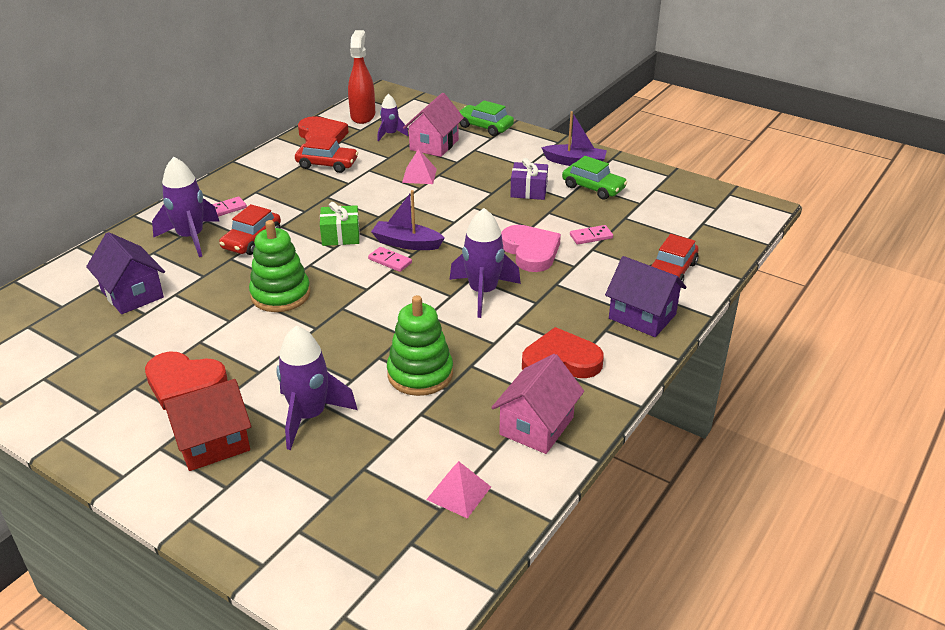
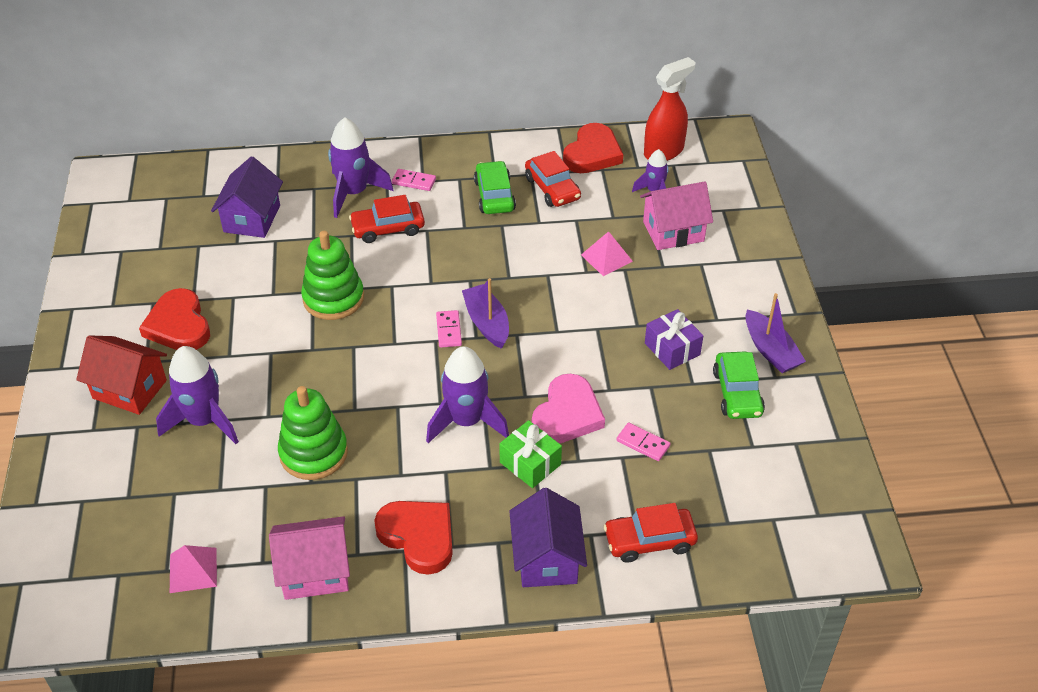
camera: 50 degrees right, 10 degrees up
(341, 236) = (452, 275): green gift -> green gift (530, 463)
(484, 127) = (754, 243): green car -> green car (494, 195)

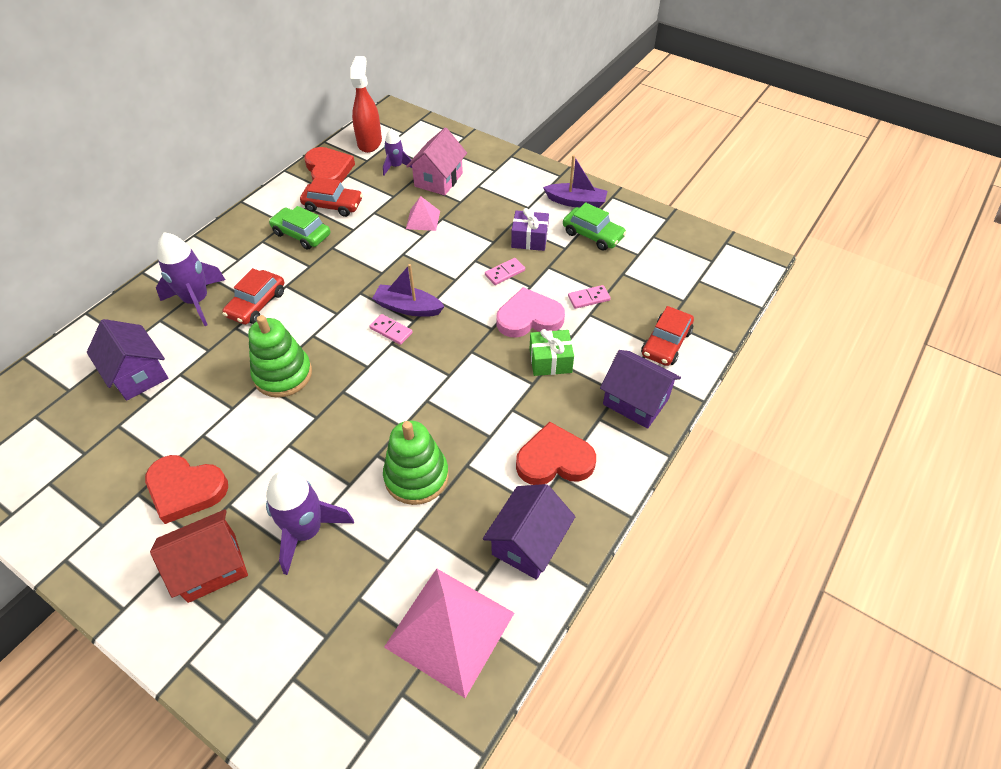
camera: 50 degrees left, 5 degrees up
(193, 570) = (450, 630): pink pyramid -> pink pyramid, size x2.04
(315, 572) = (528, 543): pink house -> purple house
(414, 181) = (232, 264): pink domino -> pink domino (505, 273)
(466, 421) = (481, 371): purple rocket -> none
(567, 414) = (529, 318): pink heart -> pink heart turned 75 degrees counterclockwise

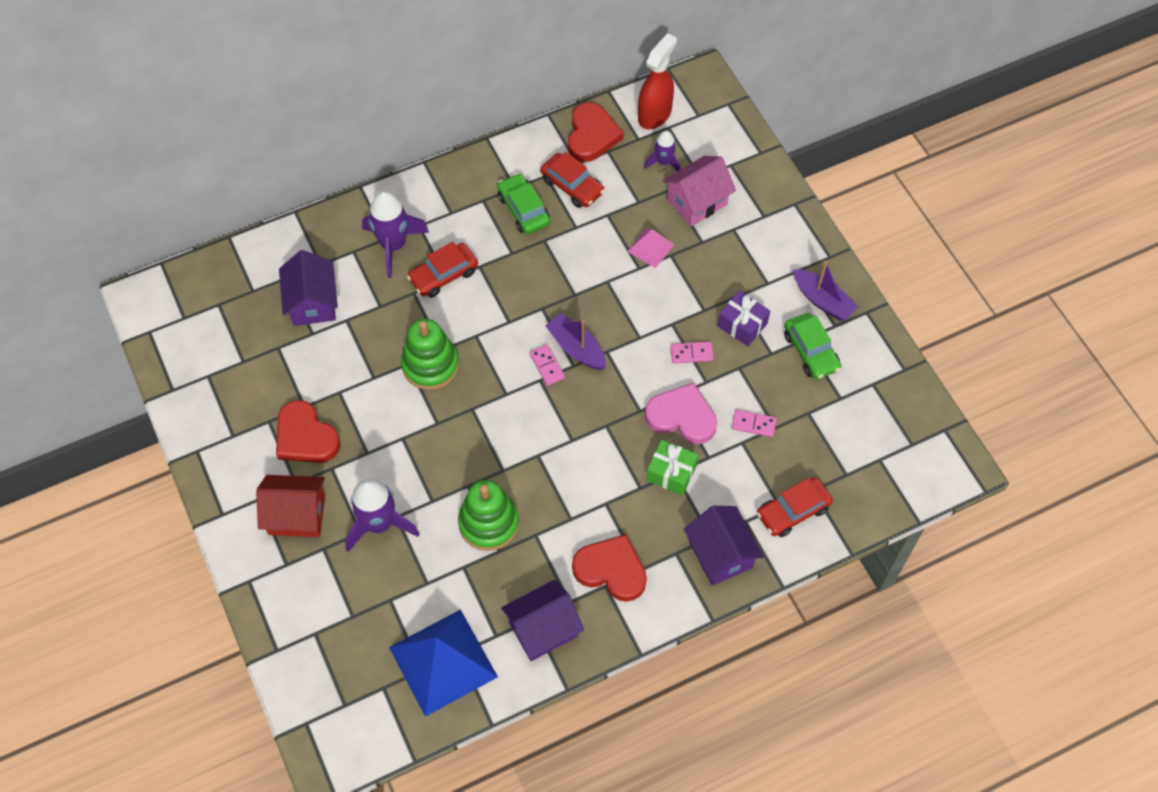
camera: 30 degrees right, 10 degrees up
(450, 630) = (443, 662): pink pyramid -> blue pyramid

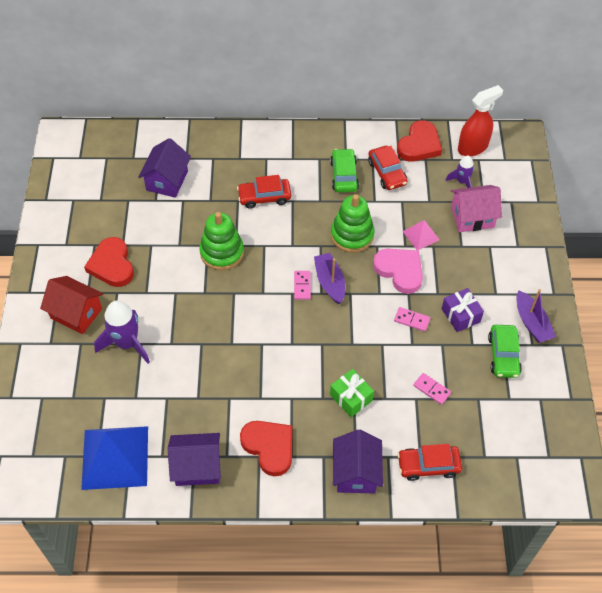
camera: 25 degrees right, 5 degrees down
(393, 245) = (242, 165): purple rocket -> none
(489, 523) = (201, 375): green stacking toy -> green stacking toy (352, 235)
(682, 417) = (380, 361): pink heart -> pink heart (400, 271)

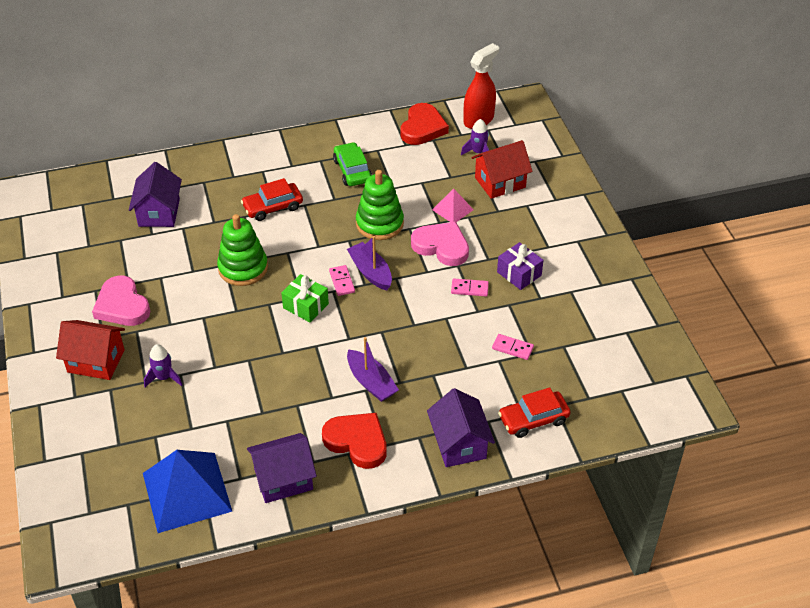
camera: 15 degrees left, 10 degrees down
(112, 265) = (122, 305): red heart -> pink heart
(126, 343) = (164, 377): purple rocket -> purple rocket, size x0.57
(351, 398) = (430, 375): green gift -> green gift (305, 306)
(387, 173) = (397, 159): red car -> none
(472, 217) = (500, 182): pink house -> red house
(503, 355) = (576, 301): green car -> none
(531, 323) = (594, 265): purple boat -> purple boat (371, 382)

